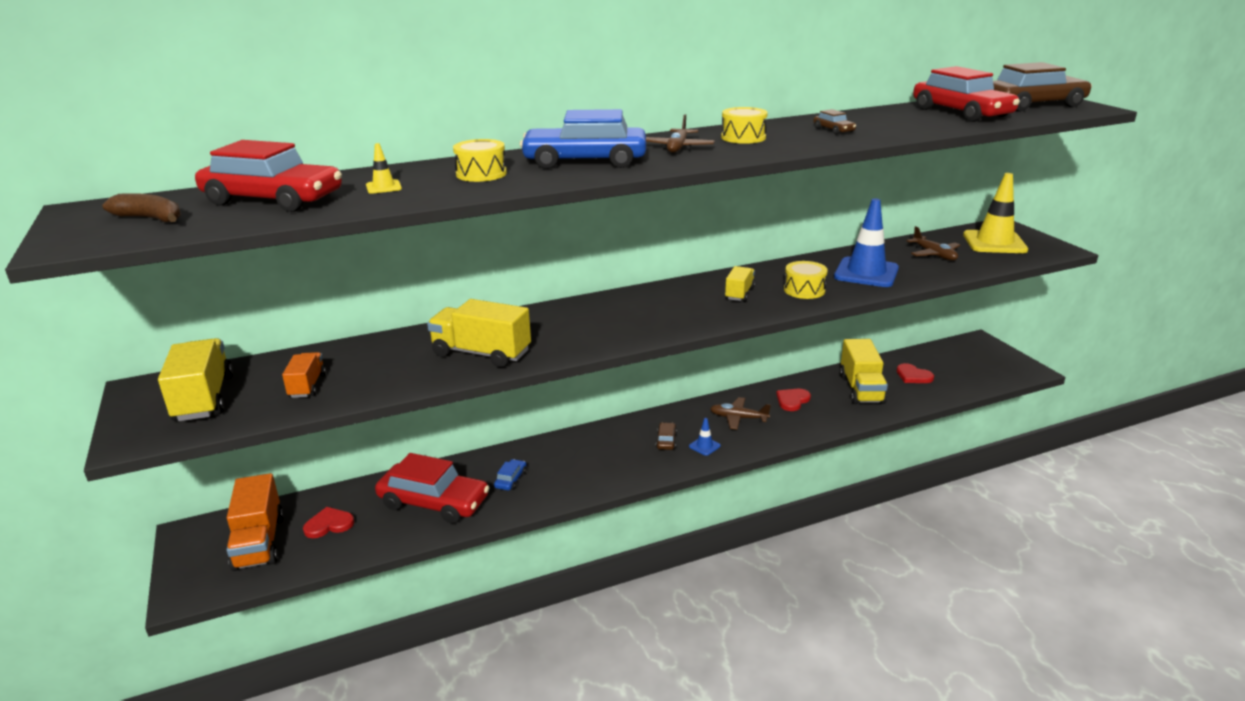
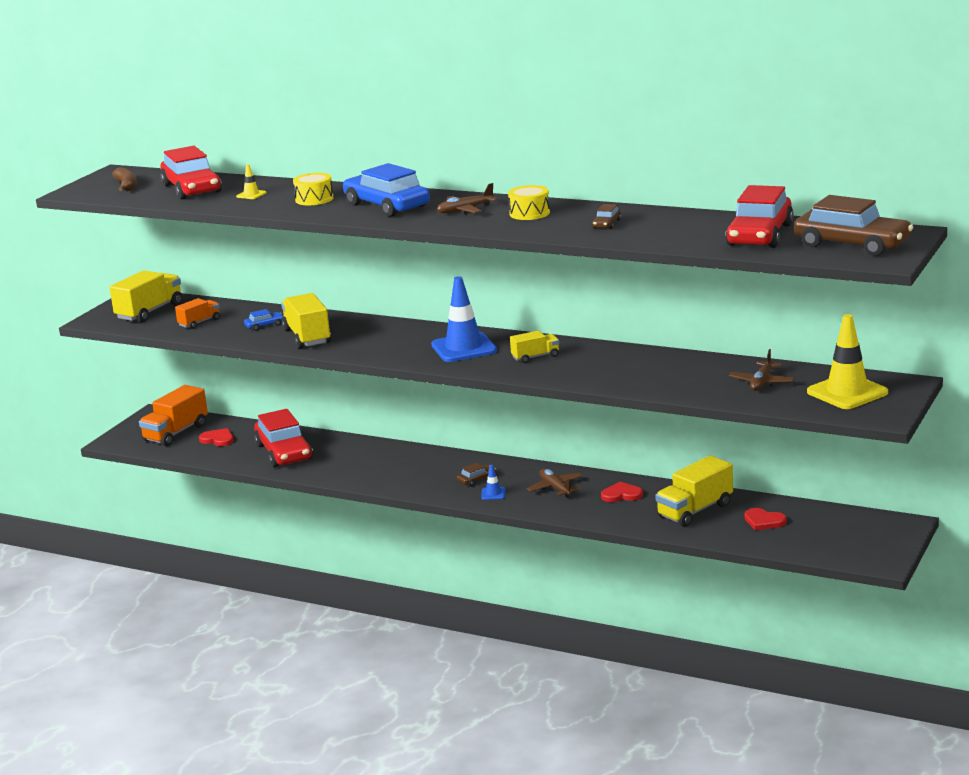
camera: 50 degrees right, 5 degrees down
(511, 479) = (344, 459): blue car -> blue car (264, 325)
(804, 290) = (583, 370): yellow drum -> none
(866, 273) = (664, 376): blue traffic cone -> blue traffic cone (464, 348)
(913, 376) = (764, 521): red heart -> red heart turned 60 degrees counterclockwise

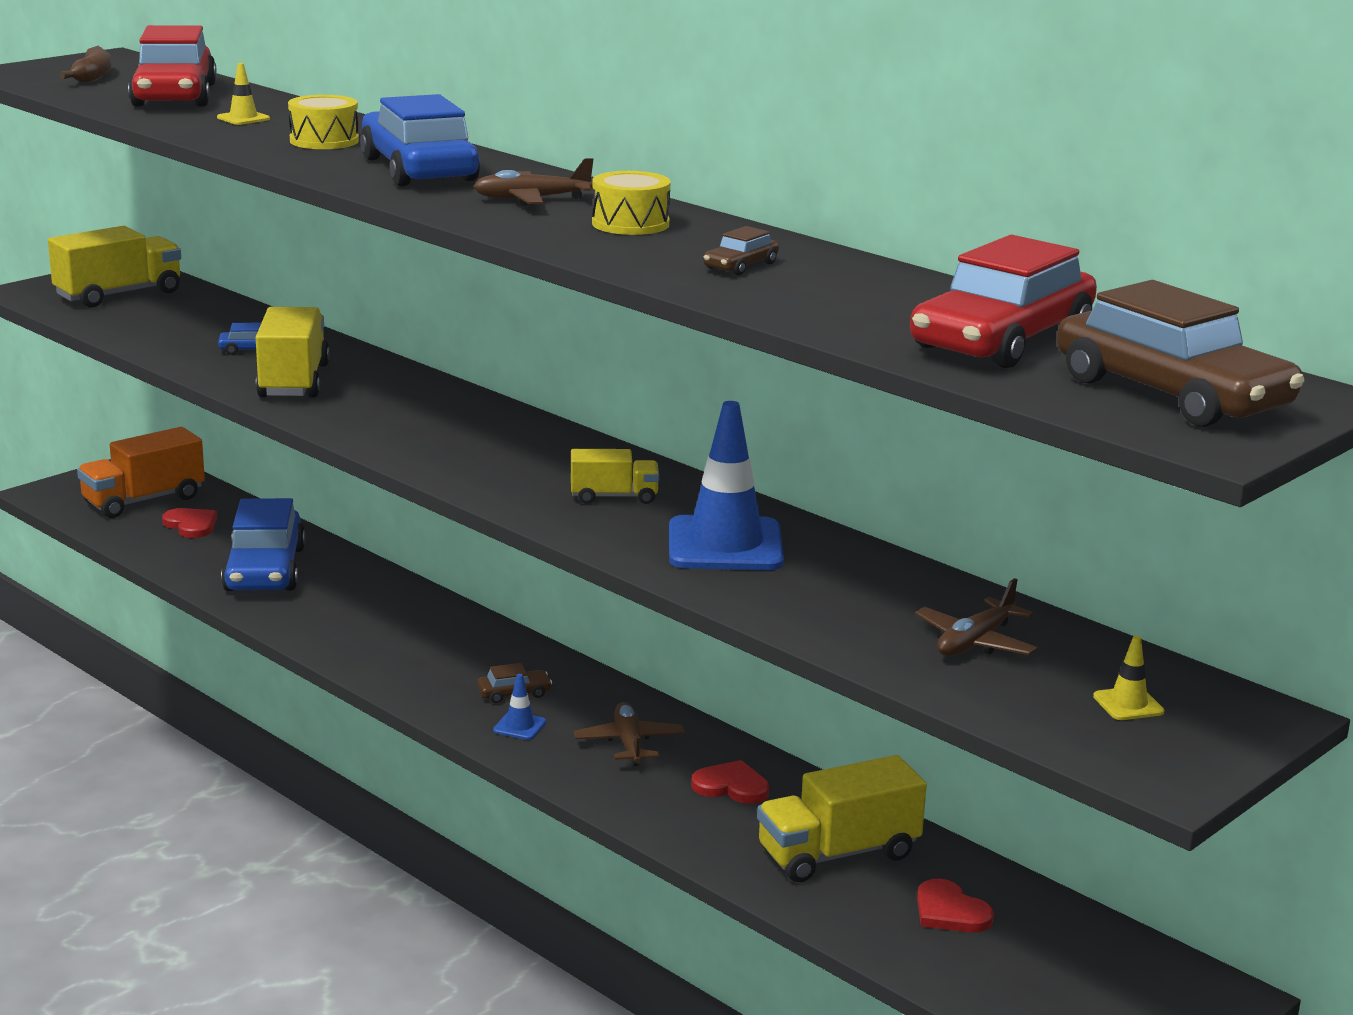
camera: 15 degrees right, 0 degrees up
(199, 322) = (166, 325): orange truck -> none
(284, 452) = (264, 569): red car -> blue car
(464, 348) = (513, 454): blue traffic cone -> blue traffic cone (725, 545)
(847, 392) = (1128, 704): yellow traffic cone -> yellow traffic cone, size x0.43

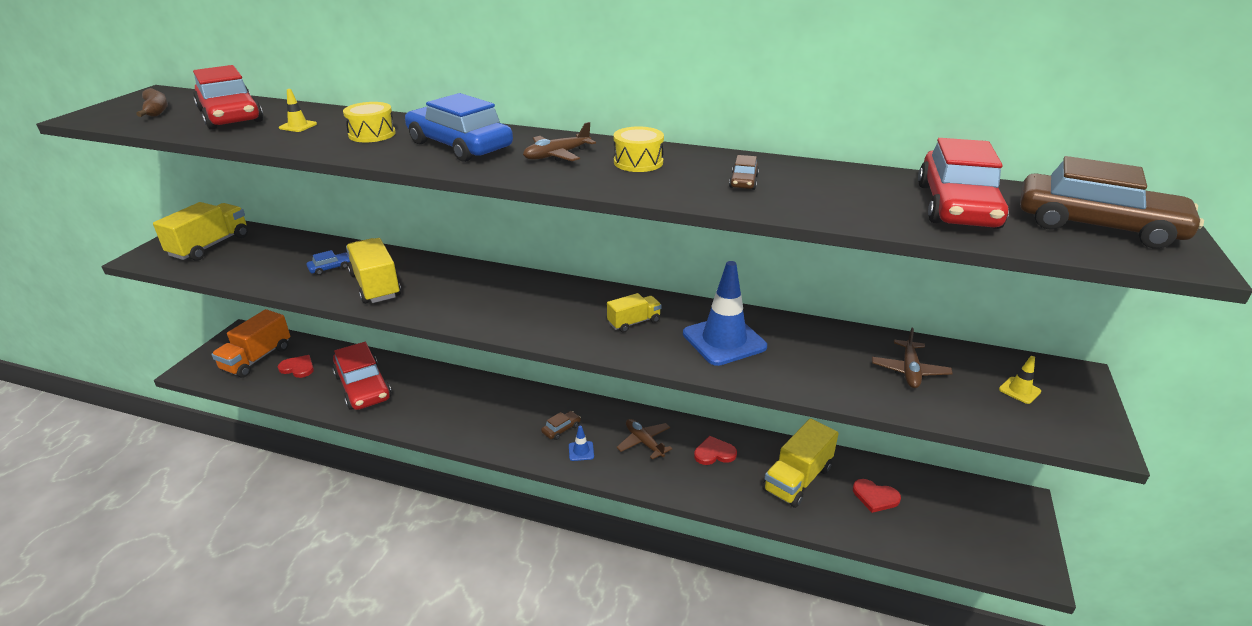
camera: 25 degrees left, 10 degrees up
(264, 569) = (363, 387): blue car -> red car

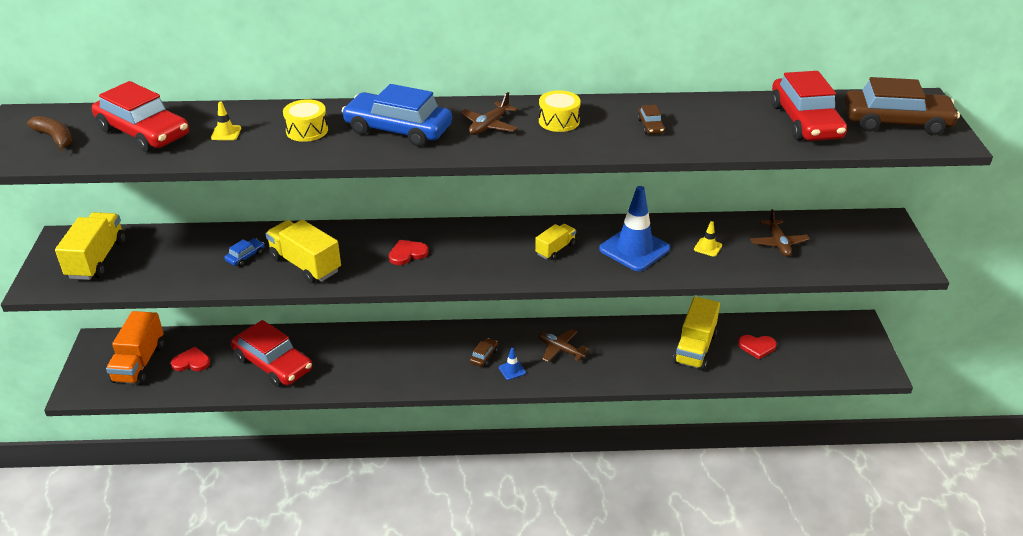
camera: 20 degrees left, 5 degrees up
(714, 453) = (621, 344): red heart -> red heart (407, 254)
(1019, 390) = (855, 241): yellow traffic cone -> yellow traffic cone (708, 247)

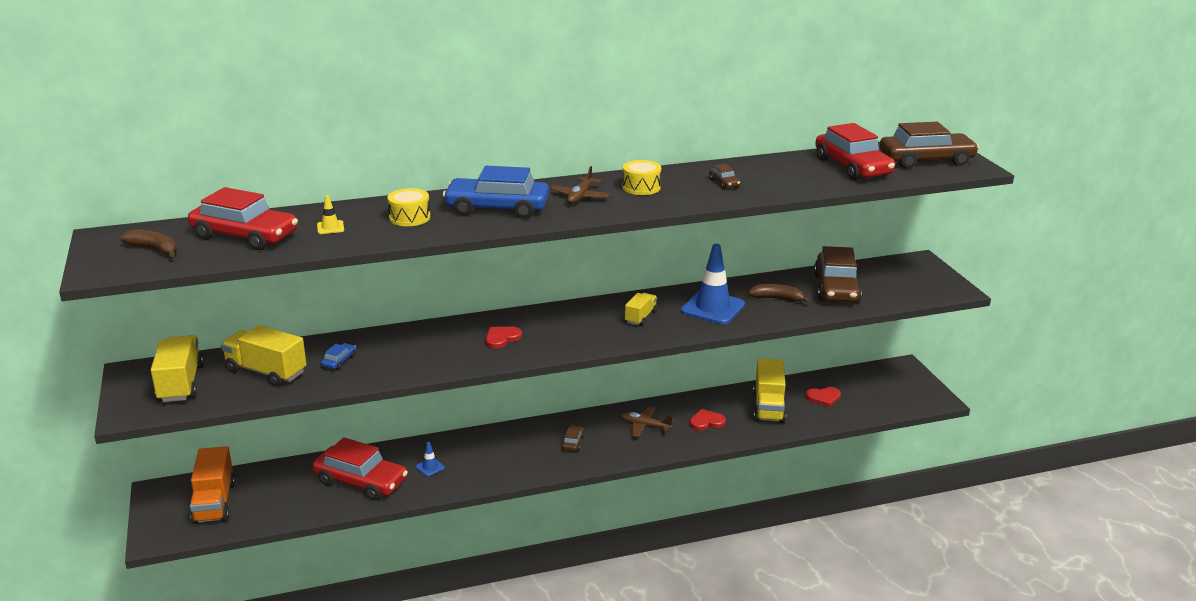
camera: 15 degrees left, 10 degrees down
(191, 362) = (272, 493): red heart -> red heart (706, 422)
(305, 264) = (405, 360): yellow truck -> yellow truck (266, 372)
(512, 370) = (606, 450): blue traffic cone -> blue traffic cone (430, 467)
(708, 247) = (777, 298): yellow traffic cone -> brown banana
(778, 243) = (836, 288): brown plane -> brown car

